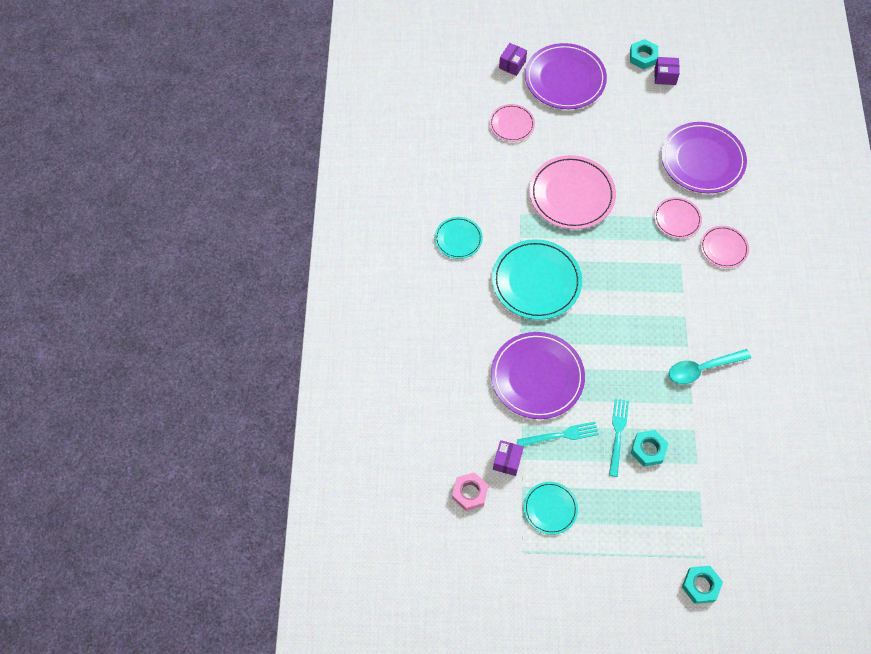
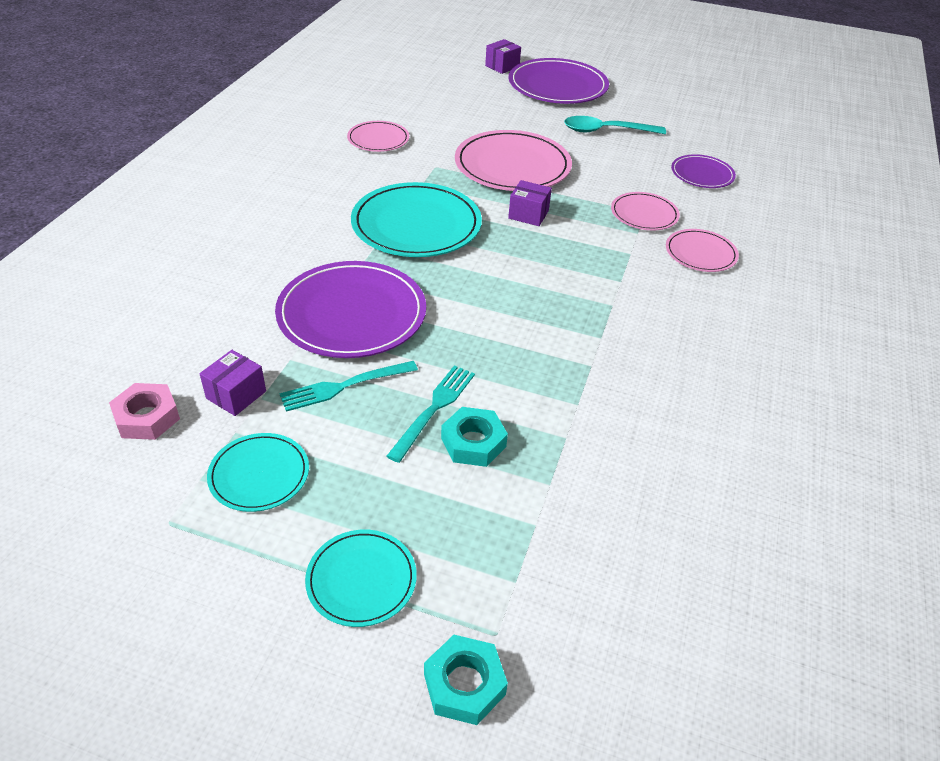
camera: 15 degrees right, 20 degrees down
(458, 239) = (342, 169): turquoise plate -> turquoise plate (361, 579)
(511, 124) = (473, 102): pink plate -> pink plate (378, 139)
(561, 435) = (343, 386): turquoise fork -> turquoise fork turned 150 degrees clockwise
(643, 57) = (661, 89): turquoise nut -> none
(665, 76) = (681, 106): purple box -> purple box (528, 214)
(702, 160) = (702, 174): purple plate -> purple plate, size x0.55
(702, 369) = (613, 368): turquoise spoon -> turquoise spoon (606, 131)

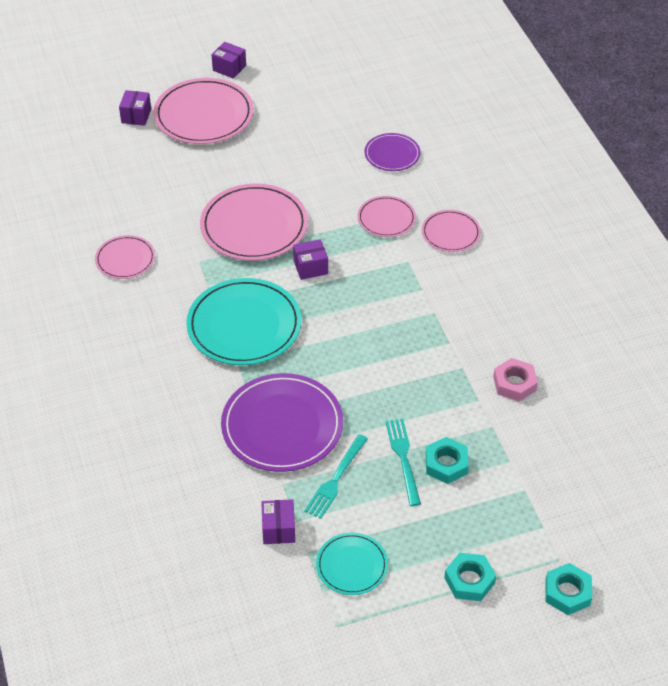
camera: 35 degrees left, 5 degrees up
(147, 417) = (243, 580): pink nut -> pink nut (514, 383)
(361, 579) = (469, 580): turquoise plate -> turquoise nut
(557, 86) = (204, 115): purple plate -> pink plate
(606, 131) = (287, 147): turquoise spoon -> none
(614, 69) = (229, 68): none -> purple box

